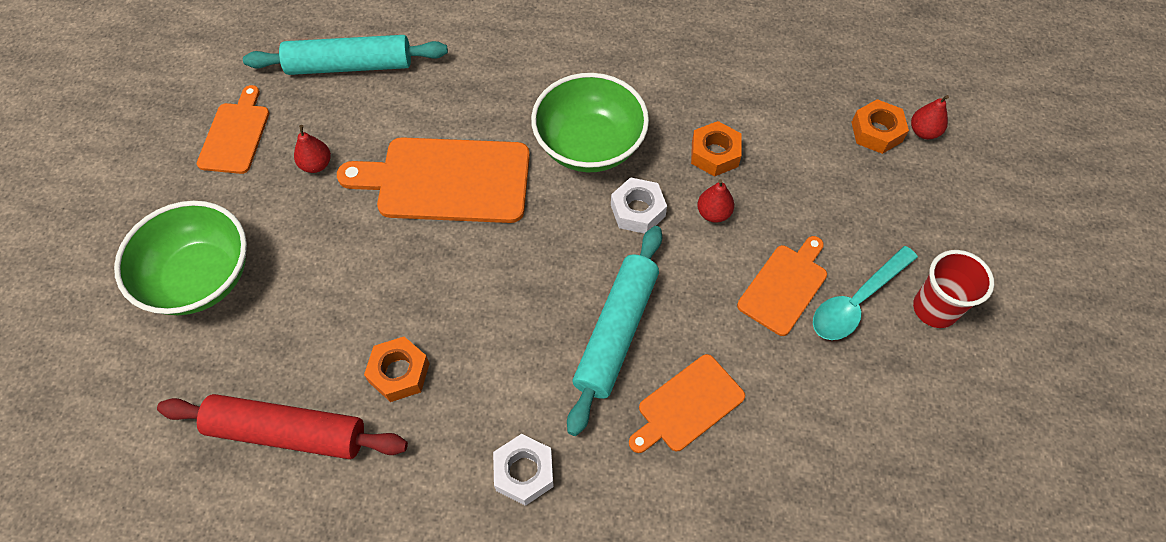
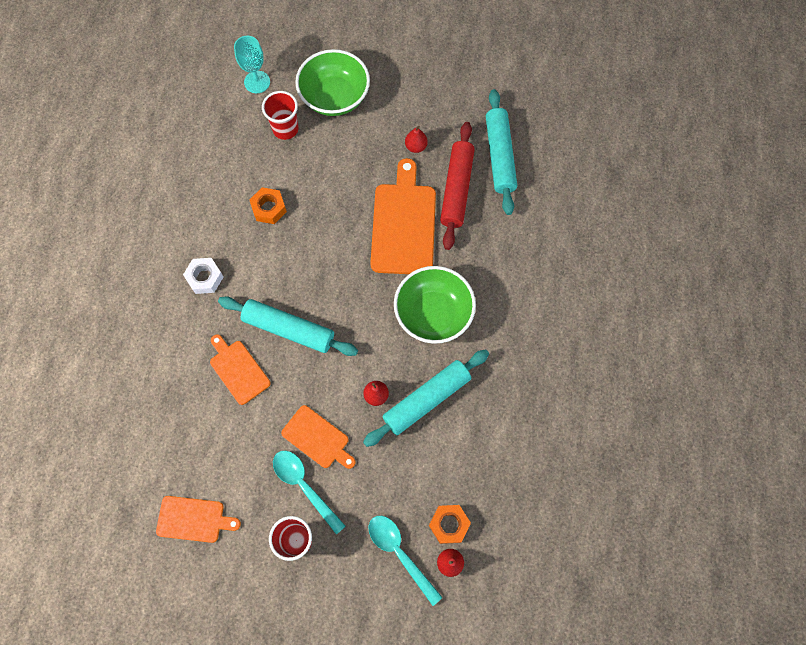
camera: 90 degrees right, 10 degrees up
(136, 406) = (257, 82): none -> turquoise goblet
(235, 135) = (439, 98): orange cutting board -> orange cutting board (193, 519)
(247, 353) = (285, 129): none -> red cup
(287, 433) = (237, 156): red rolling pin -> red rolling pin (456, 189)
(638, 210) = (379, 345): white nut -> none
(714, 154) = (427, 400): orange nut -> turquoise rolling pin
(923, 185) = (399, 552): none -> turquoise spoon

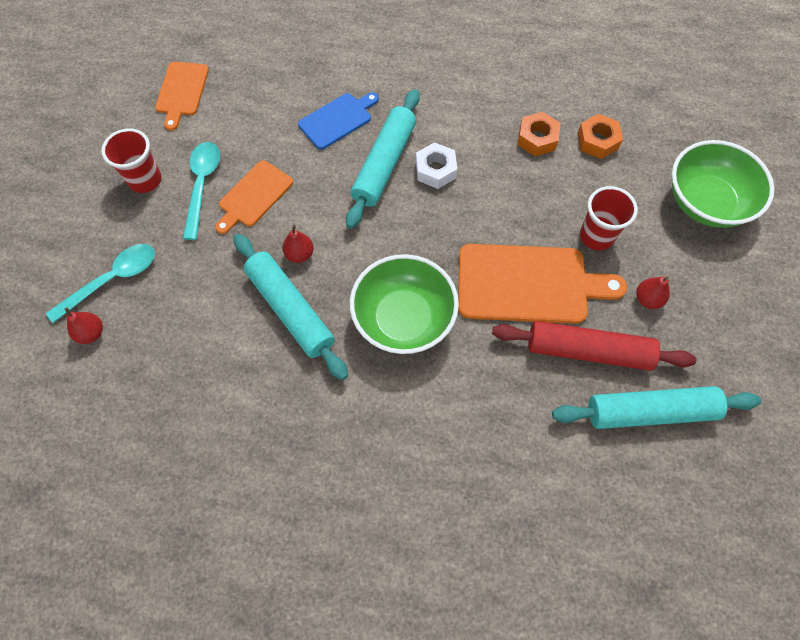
camera: 90 degrees right, 5 degrees down
(205, 278) = (445, 84): white nut -> white nut (435, 170)
(238, 370) = (337, 120): orange cutting board -> blue cutting board
(257, 82) = (710, 119): turquoise goblet -> none
(285, 129) = (648, 151): red cup -> red cup (596, 236)
(304, 485) = (202, 185): turquoise spoon -> turquoise spoon turned 45 degrees counterclockwise
(449, 524) = (135, 333): orange nut -> orange nut (597, 141)

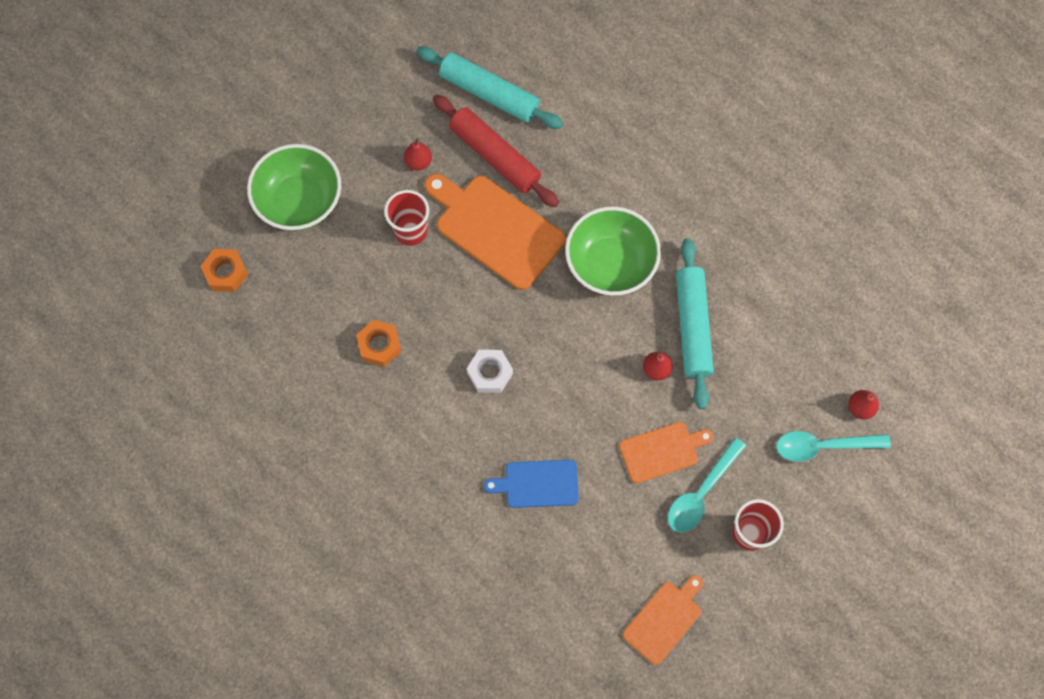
camera: 145 degrees left, 5 degrees up
(384, 164) = (529, 409): turquoise rolling pin -> none
(597, 141) = (331, 309): orange nut -> orange nut (226, 273)

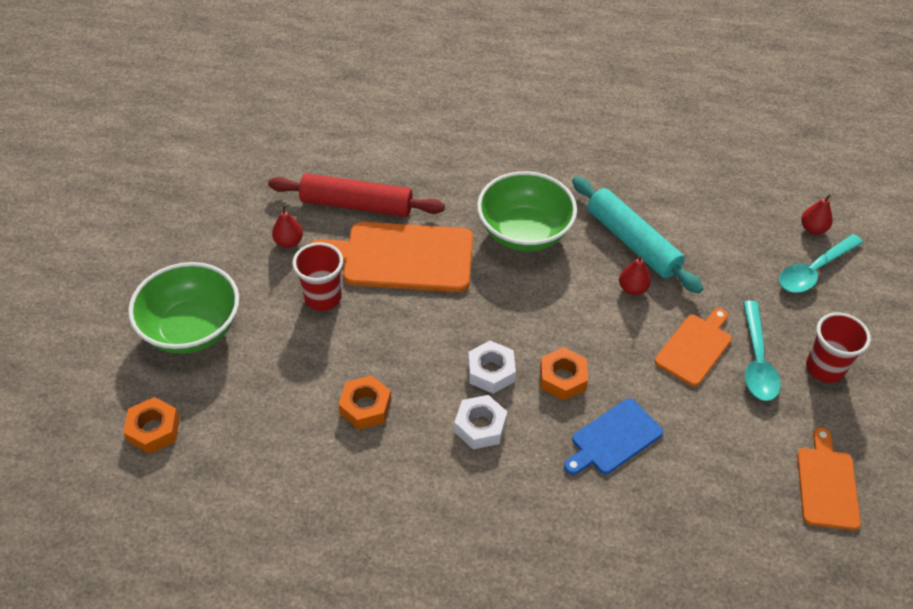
camera: 35 degrees left, 20 degrees down
(449, 413) = (480, 426): none -> white nut
(489, 93) = (315, 164): turquoise rolling pin -> none
(538, 412) = (562, 378): none -> orange nut

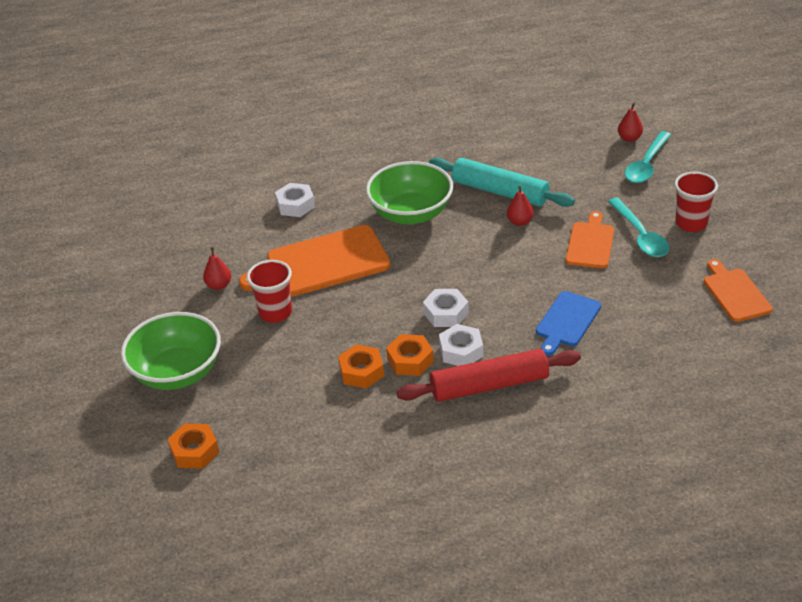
camera: 20 degrees left, 10 degrees down
(356, 205) = (259, 241): red rolling pin -> red rolling pin (489, 386)
(415, 177) = (295, 205): none -> white nut
(562, 378) = (504, 298): orange nut -> orange nut (410, 360)

